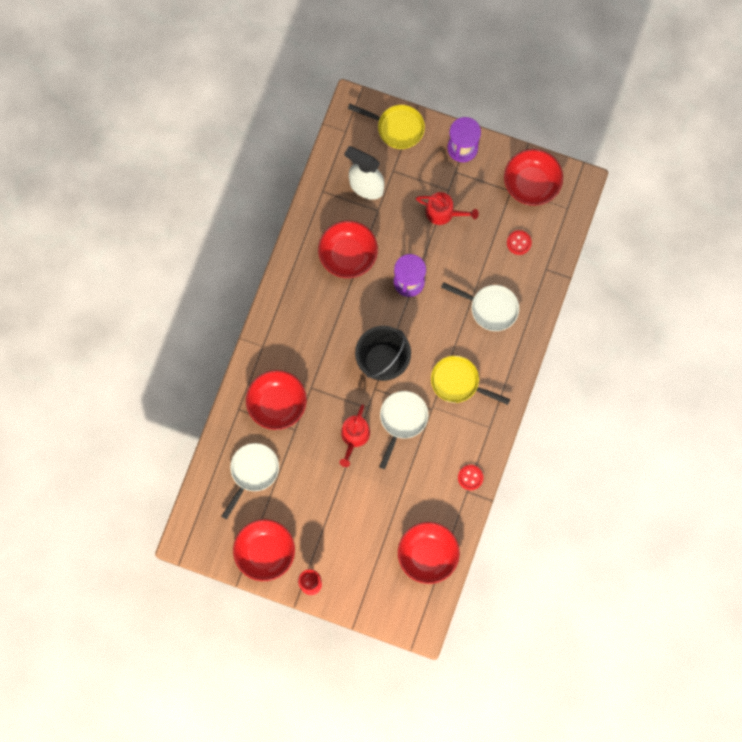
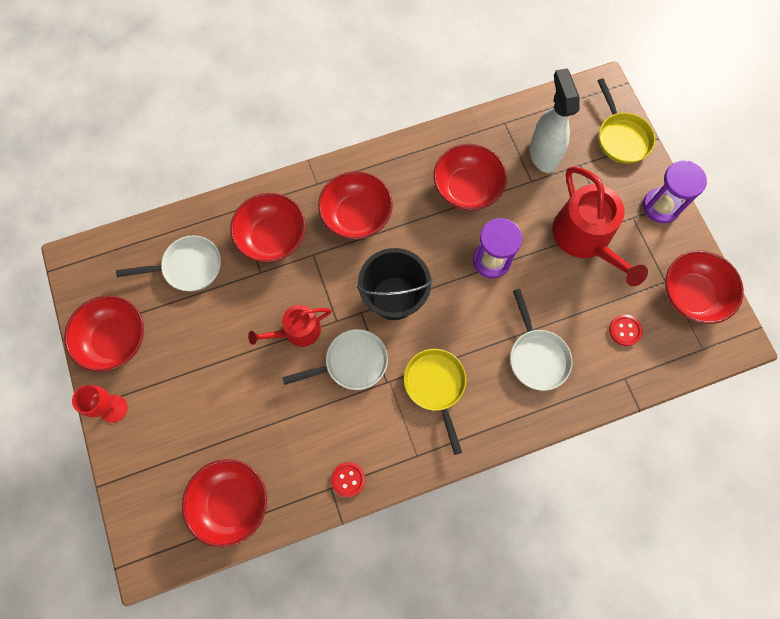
camera: 50 degrees right, 5 degrees down
(307, 339) = (356, 216): none -> red bowl
(443, 212) = (585, 238): red watering can -> red watering can, size x1.69

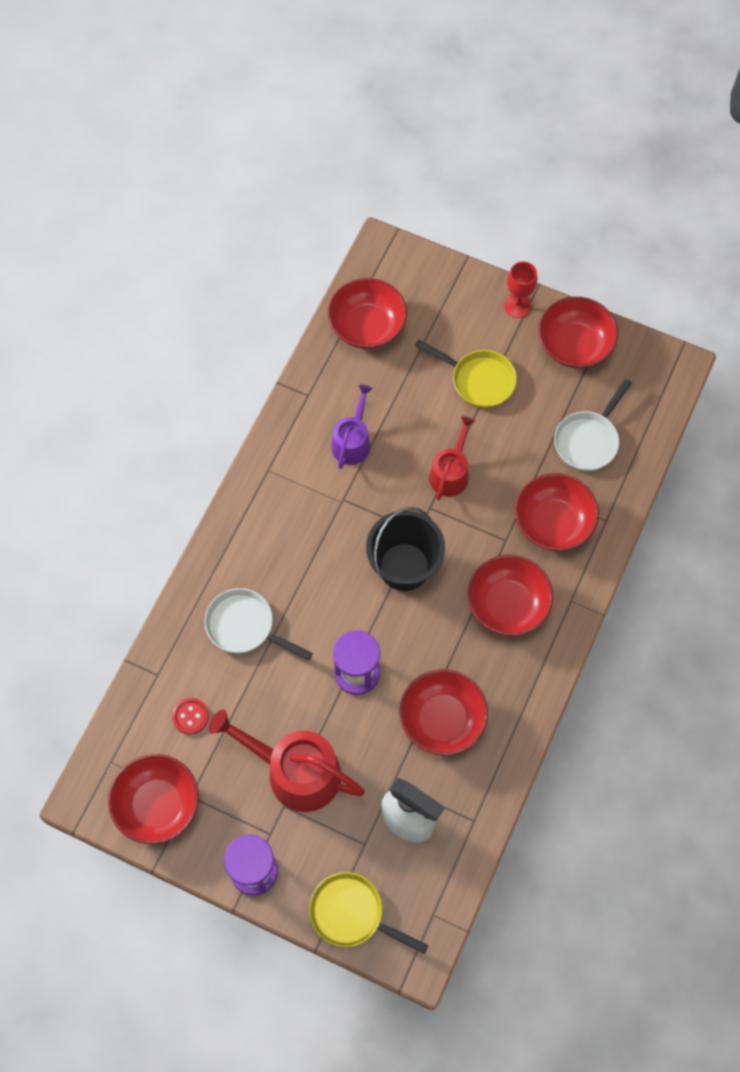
camera: 135 degrees right, 5 degrees down
(337, 419) = (352, 441): none -> purple watering can
(348, 479) = (301, 411): red button -> none
(351, 363) = (384, 488): white pan -> none
(436, 386) = (302, 530): yellow pan -> yellow pan (478, 380)

